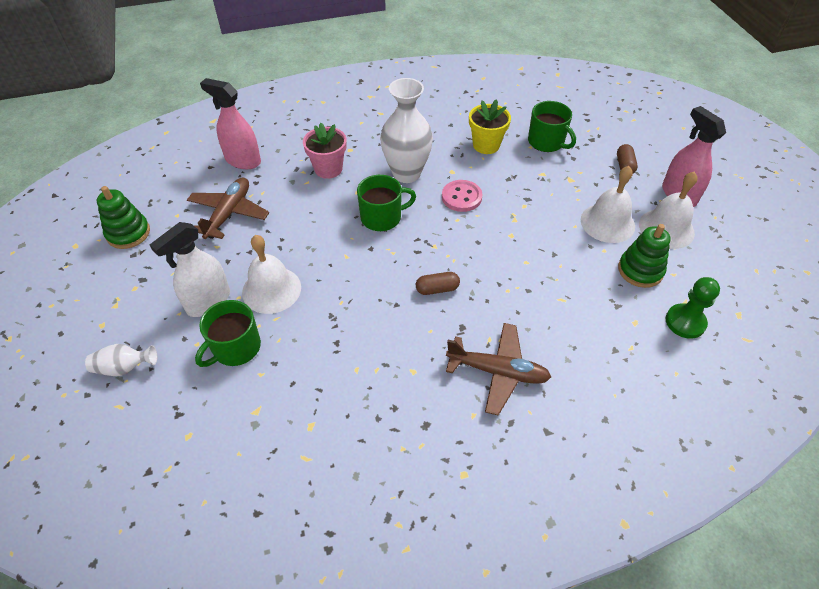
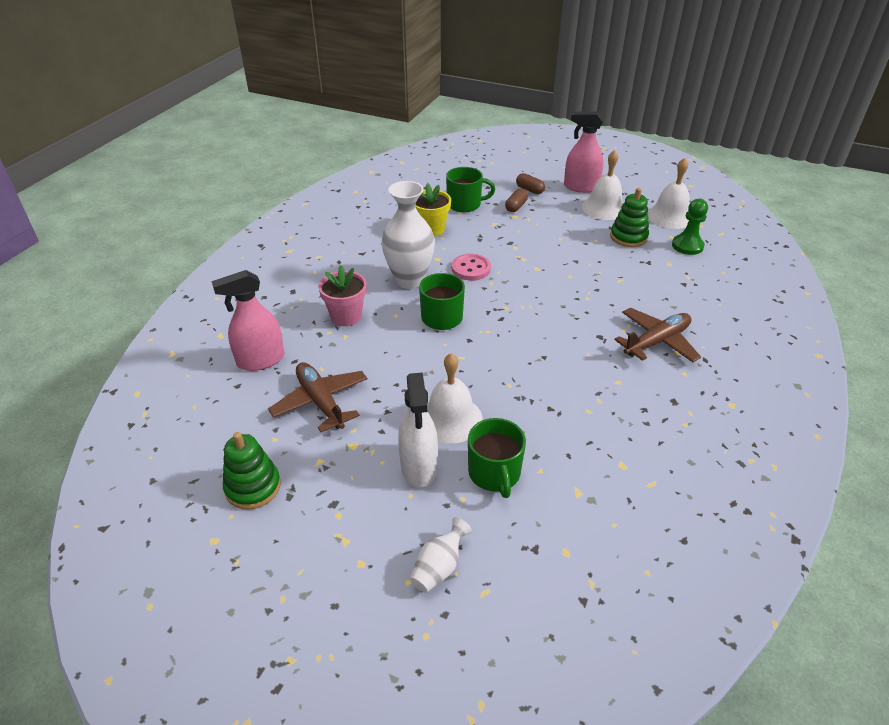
camera: 50 degrees left, 10 degrees down
(437, 289) = (551, 329): brown capsule -> brown capsule (516, 206)
(607, 223) = (573, 225): white bell -> white bell (670, 216)

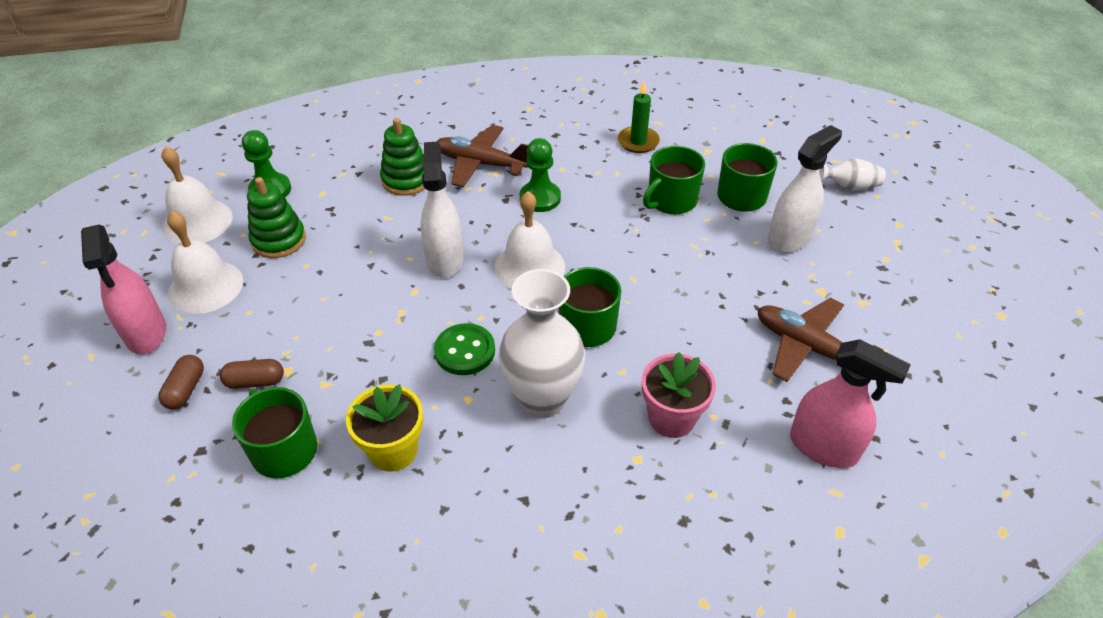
camera: 125 degrees left, 5 degrees up
(253, 487) = (939, 327): green stacking toy -> green stacking toy (406, 180)
(321, 402) = (808, 347): brown plane -> brown plane turned 105 degrees clockwise
(450, 418) = (719, 246): white bell -> white bell (529, 267)
(471, 268) = (465, 351): pink button -> green button
(526, 423) = (671, 200): none -> green mug
(556, 288) = (445, 259): none -> white spray bottle
(588, 353) = (540, 198): none -> green pawn
(627, 449) = (638, 142): none -> green candle

